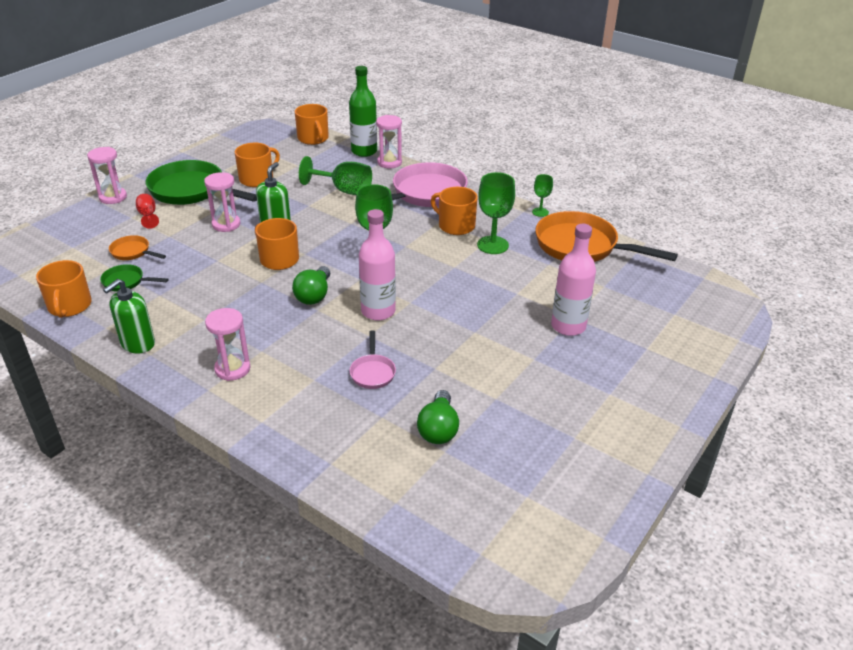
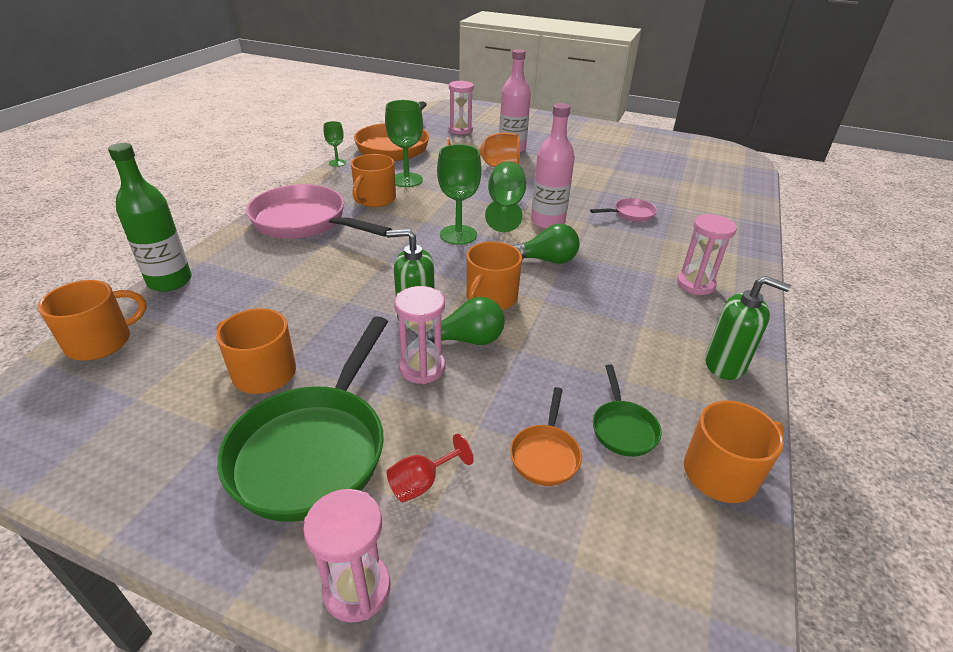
camera: 105 degrees left, 0 degrees up
(344, 190) = (299, 279): green goblet -> green goblet (505, 207)
(389, 162) = (213, 255): pink hourglass -> pink hourglass (460, 130)
(438, 429) = (664, 184): green light bulb -> green light bulb (467, 340)
(518, 301) = (491, 166): none -> orange goblet

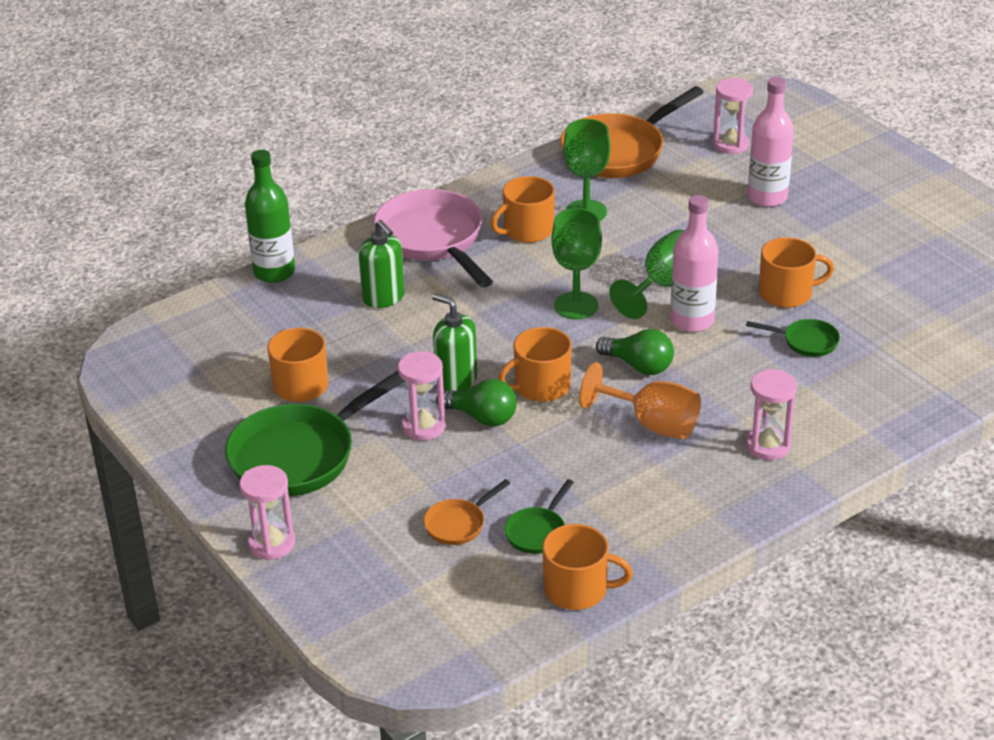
camera: 35 degrees right, 0 degrees up
(101, 342) = (198, 315): orange mug -> orange mug (787, 293)
(337, 163) = (527, 162): green goblet -> none
(422, 483) = (355, 505): red goblet -> none
(491, 166) = (710, 219): orange goblet -> orange goblet (652, 424)
(631, 214) = (806, 342): pink pan -> green pan
(725, 364) = (690, 524): green soap dispenser -> green soap dispenser (384, 298)

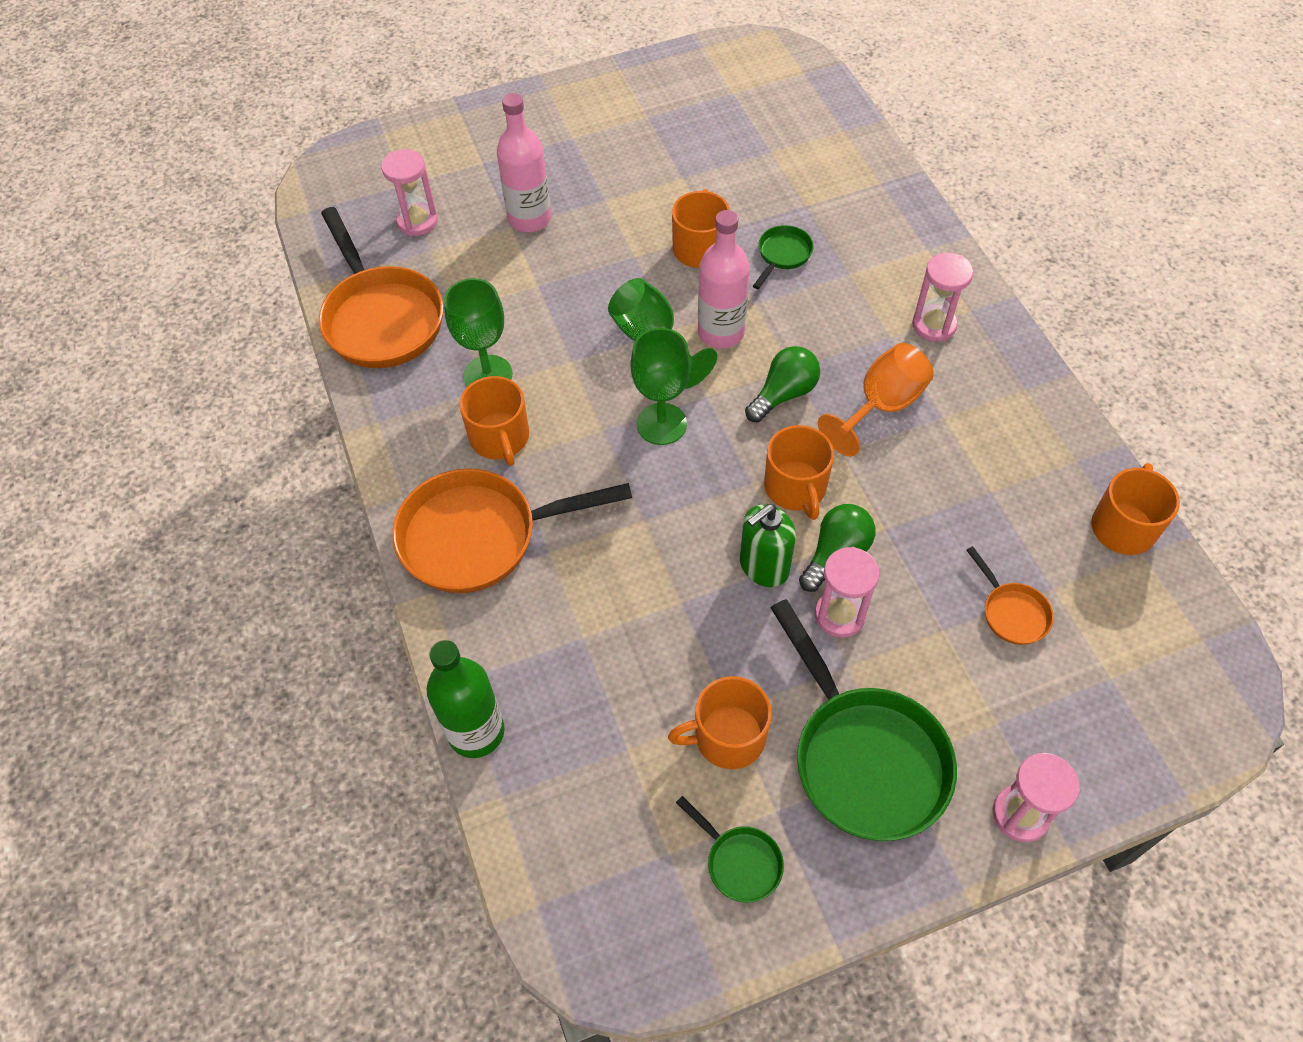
camera: 75 degrees left, 20 degrees up
(384, 298) = (579, 612): green soap dispenser -> none
(433, 240) = (479, 536): pink pan -> orange pan
(537, 532) = (1033, 542): green pan -> green pan (739, 862)

